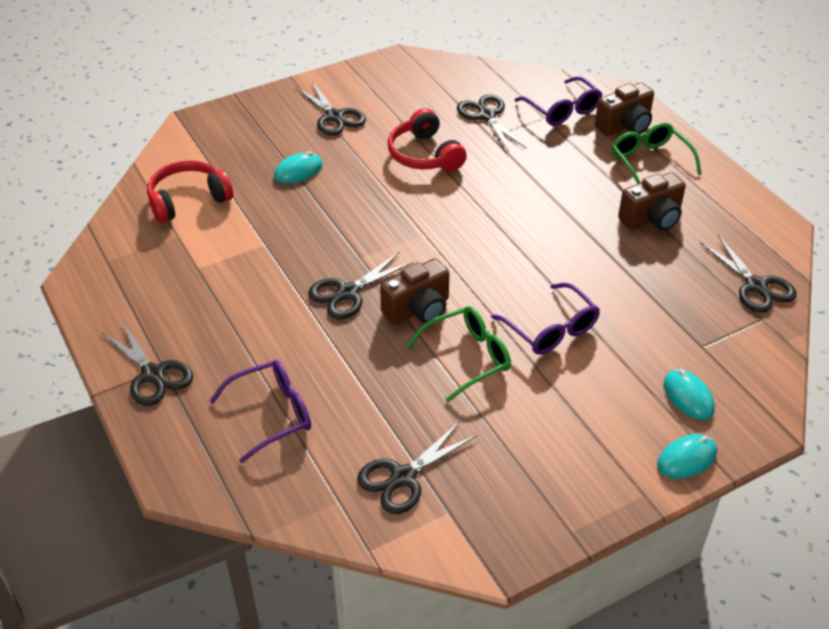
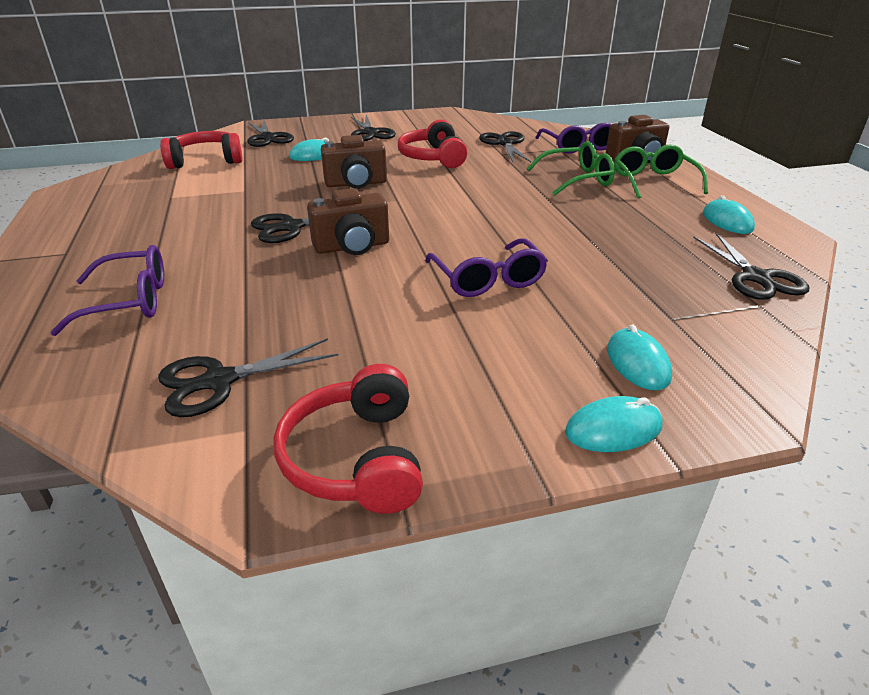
camera: 15 degrees right, 10 degrees down
(153, 374) = (51, 256): black scissors -> black scissors (268, 138)
(468, 357) = (378, 288): green glasses -> green glasses (577, 179)
(535, 517) = (357, 458): none -> red headphones
(652, 219) = (642, 216): brown camera -> brown camera (356, 184)
(724, 213) = (727, 221): none -> turquoise mouse

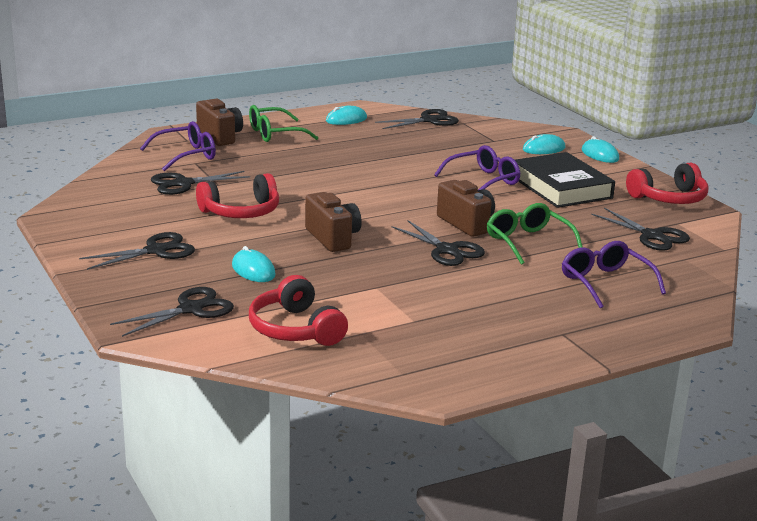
camera: 105 degrees left, 10 degrees down
(447, 339) = (561, 187): none -> black book
(577, 179) = (280, 157): green glasses -> green glasses (528, 242)

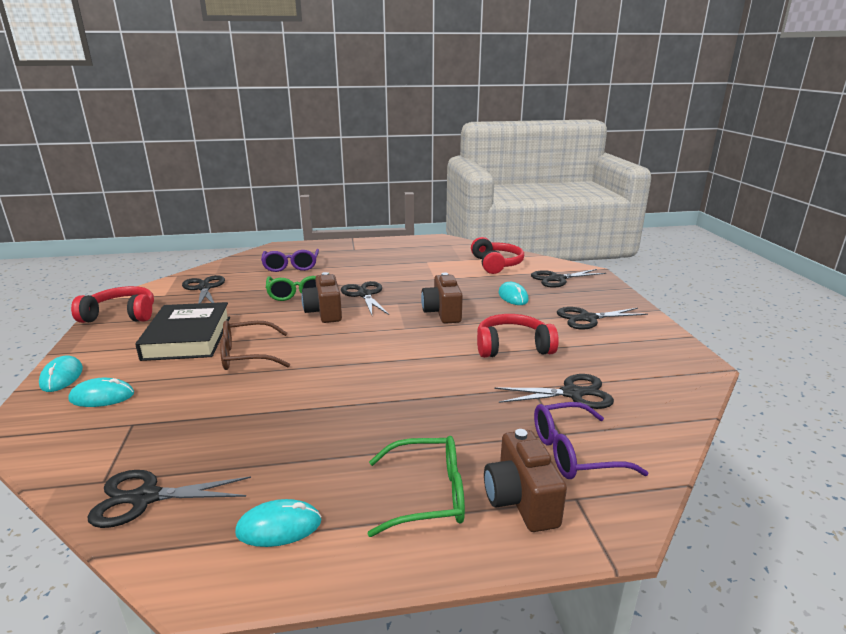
camera: 160 degrees left, 0 degrees up
(484, 181) = (247, 355): purple glasses -> brown glasses

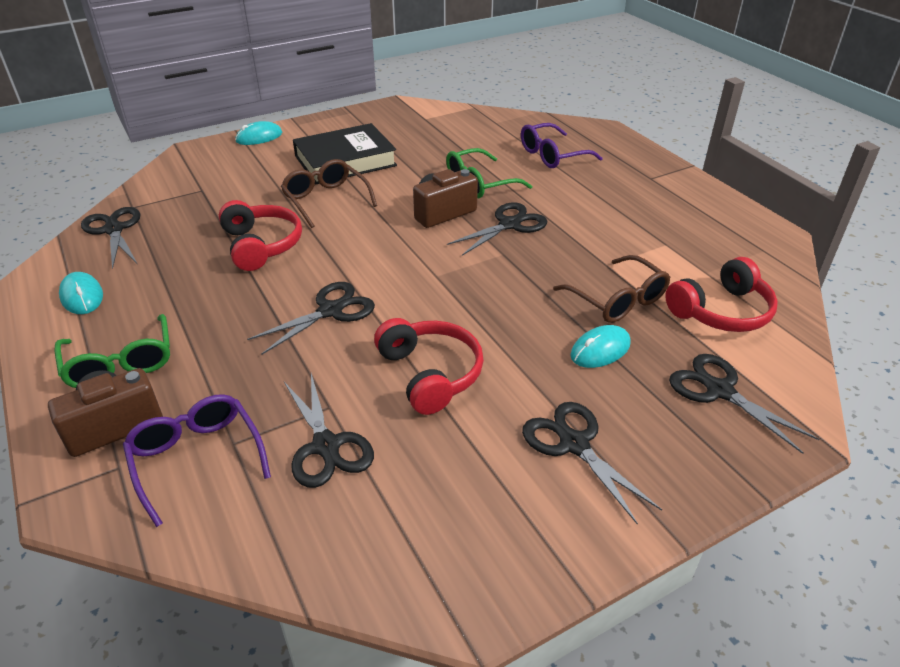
camera: 70 degrees right, 15 degrees up
(102, 396) = (236, 163): turquoise mouse -> none
(121, 315) = (371, 117): red headphones -> red headphones (261, 245)
(204, 288) = (454, 130): black scissors -> black scissors (331, 311)
(442, 313) = (497, 295): brown camera -> none
(471, 283) = (618, 300): none -> brown glasses

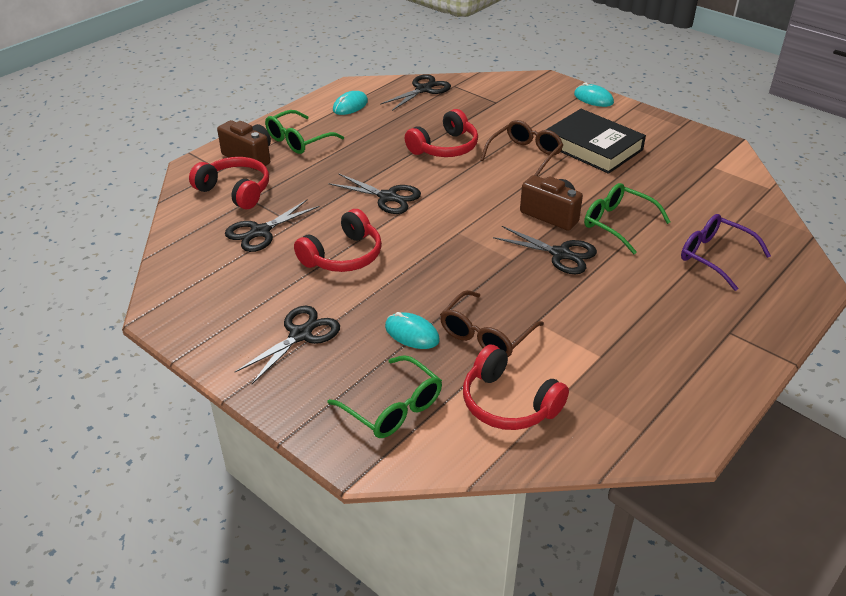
camera: 70 degrees right, 0 degrees up
(196, 458) = (235, 191): purple glasses -> red headphones
(719, 390) = (393, 408): black scissors -> green glasses

